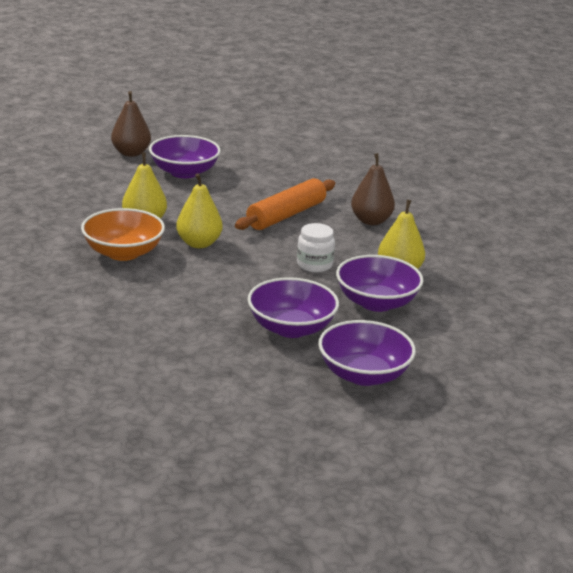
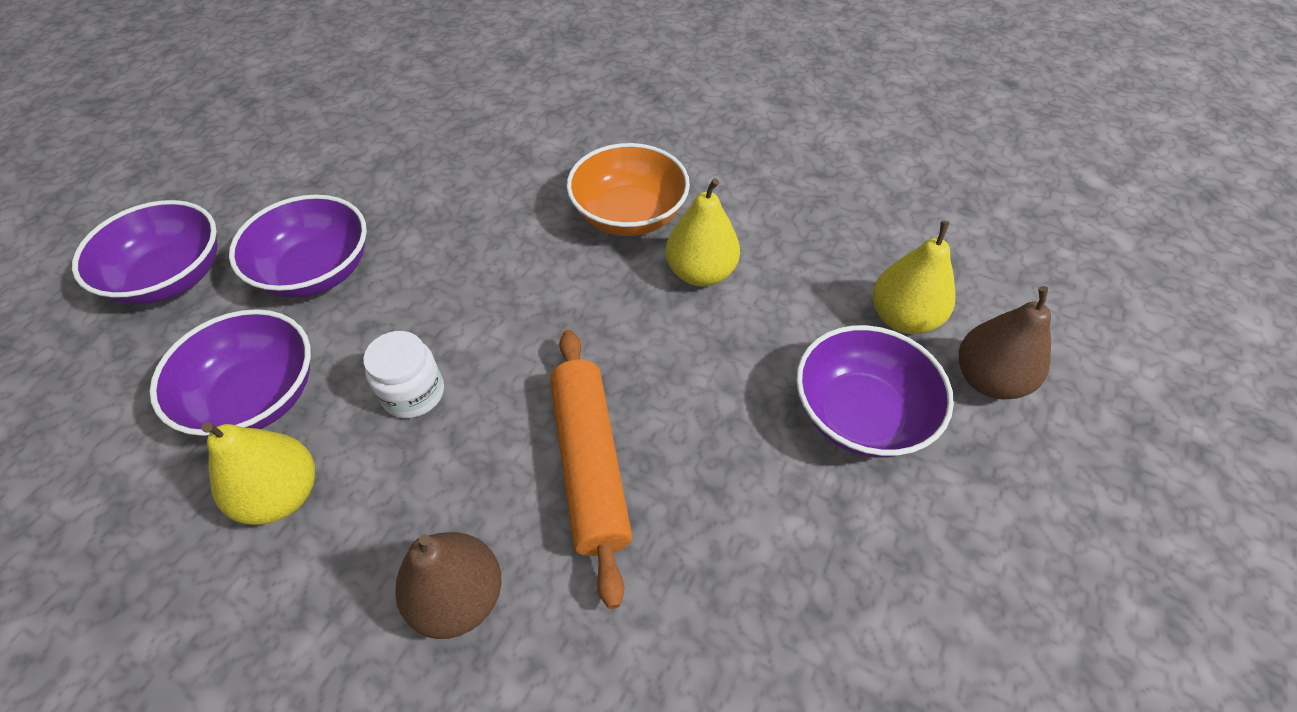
camera: 130 degrees right, 25 degrees up
(199, 243) = (590, 297): yellow pear -> yellow pear (903, 318)

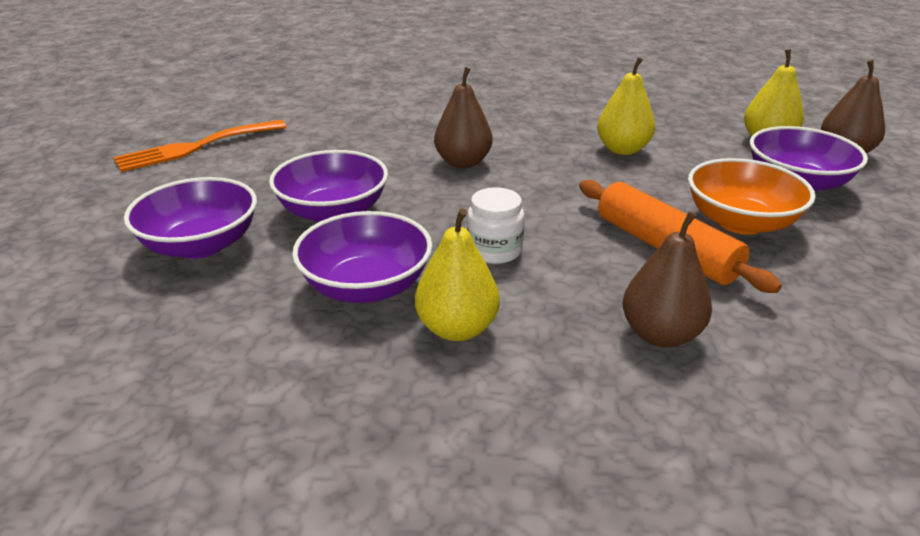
camera: 25 degrees left, 20 degrees down
(276, 124) = (195, 147): none -> orange fork
(504, 235) = (463, 162): none -> brown pear
(629, 215) = (541, 135): orange bowl -> orange bowl (740, 222)

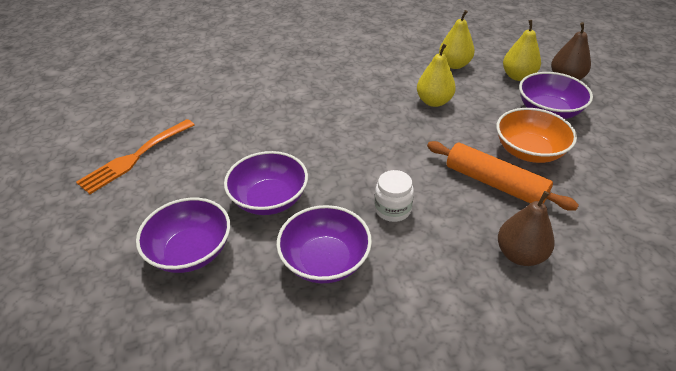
camera: 15 degrees left, 10 degrees up
(457, 329) = (399, 281): yellow pear -> yellow pear (454, 65)
(463, 162) = (336, 134): brown pear -> none

